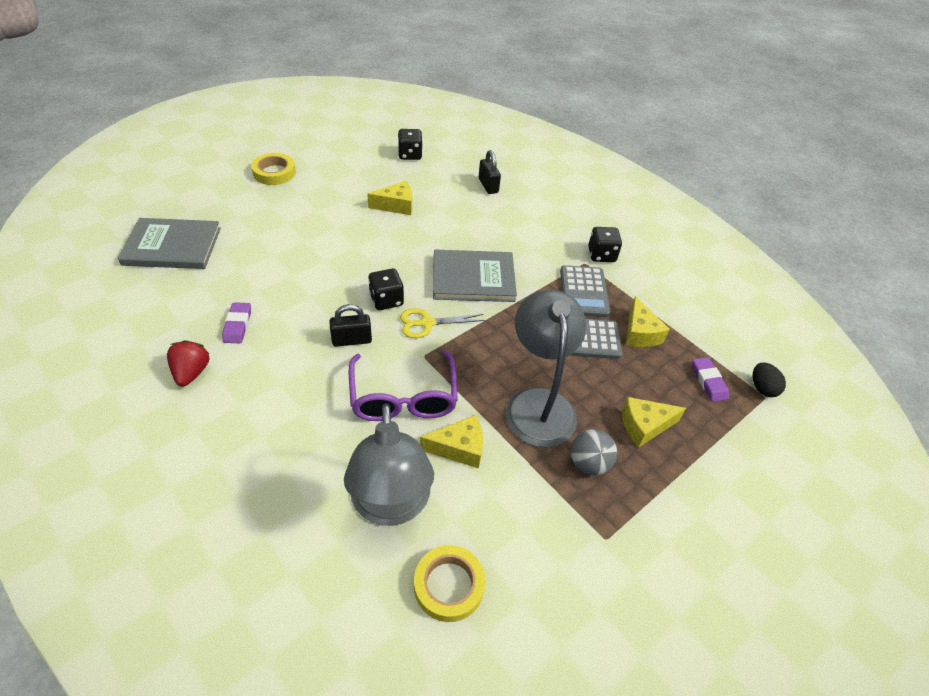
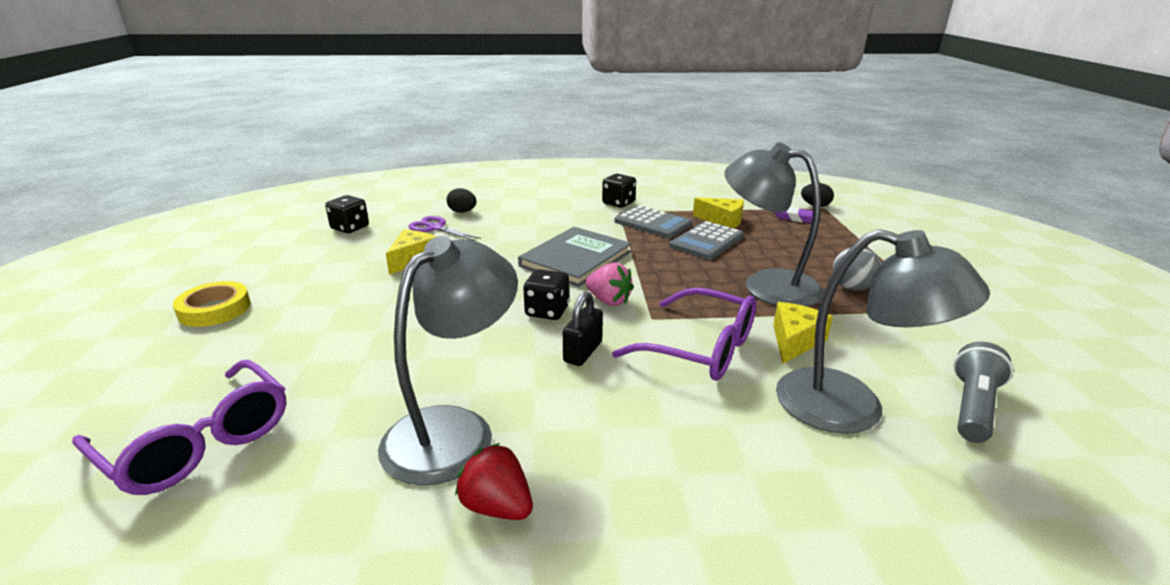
camera: 50 degrees left, 20 degrees down
(172, 246) = (199, 442): grey book -> purple glasses
(237, 325) = (454, 430): purple eraser -> grey lamp
(427, 323) = (608, 301): yellow scissors -> pink strawberry
(449, 189) = (436, 228): none -> purple scissors
(449, 585) = (972, 407): yellow tape -> grey flashlight
(488, 185) = (462, 212): black padlock -> black egg
(644, 426) = (824, 253): yellow cheese -> none

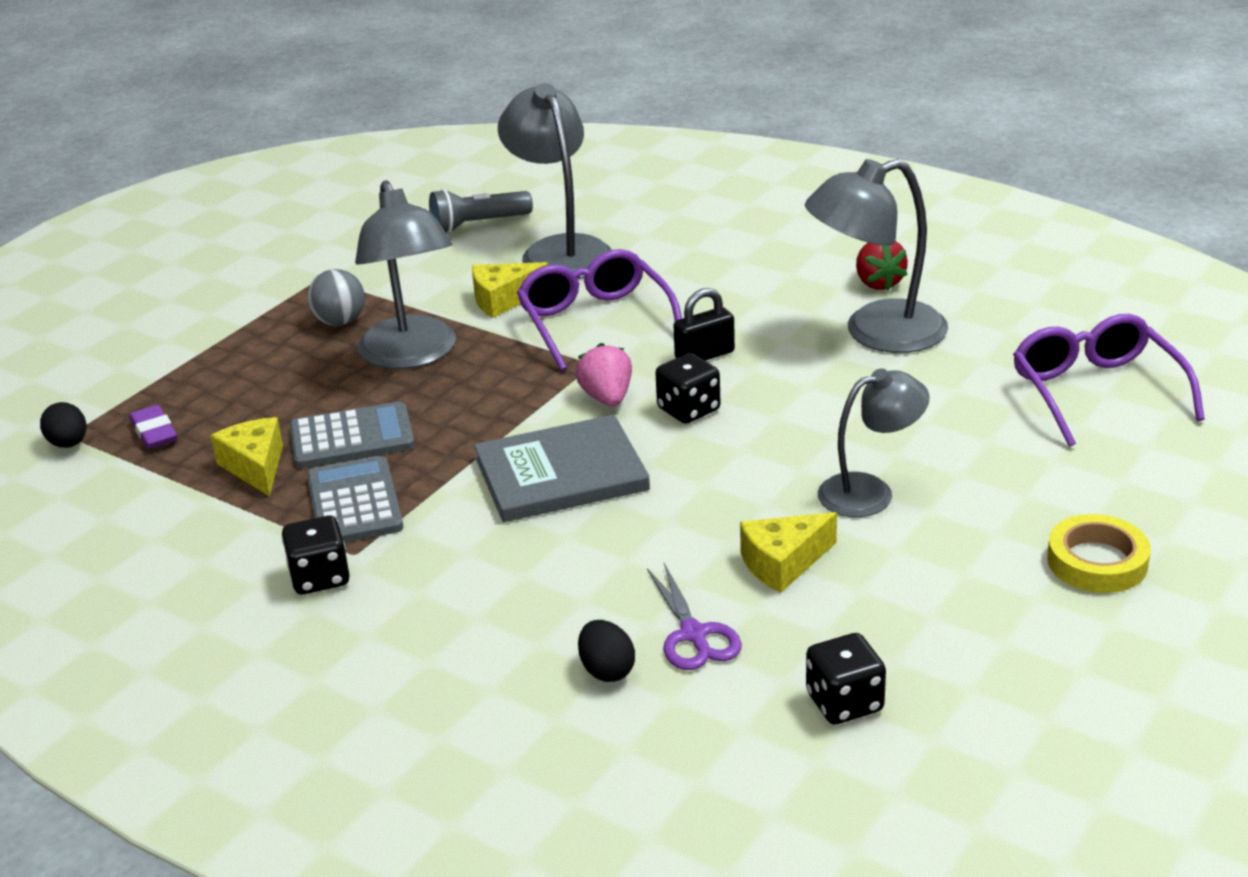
camera: 140 degrees left, 5 degrees up
(382, 302) = (870, 492): none -> grey lamp

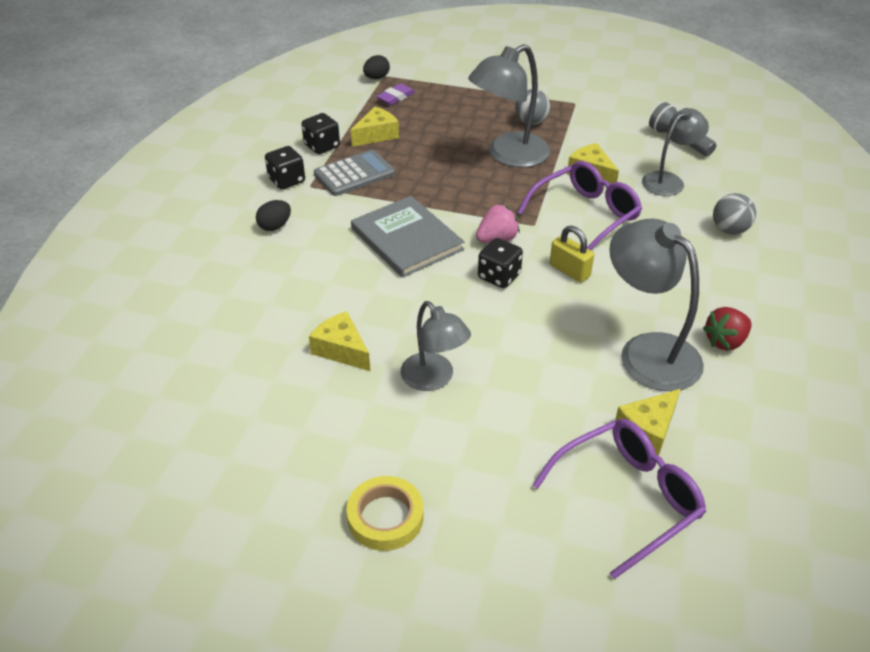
camera: 70 degrees right, 10 degrees up
(352, 437) = (415, 157): grey calculator -> none
(560, 250) = (668, 180): grey lamp -> grey lamp, size x0.64
(607, 670) = (226, 296): black egg -> black egg (275, 226)
(685, 235) = (729, 230): none -> grey ball
(693, 634) = (263, 324): purple scissors -> none
(704, 355) = (569, 270): black padlock -> yellow padlock
(844, 702) = (209, 400): black dice -> black dice (322, 146)
(1001, 359) = (648, 430): none -> yellow cheese

